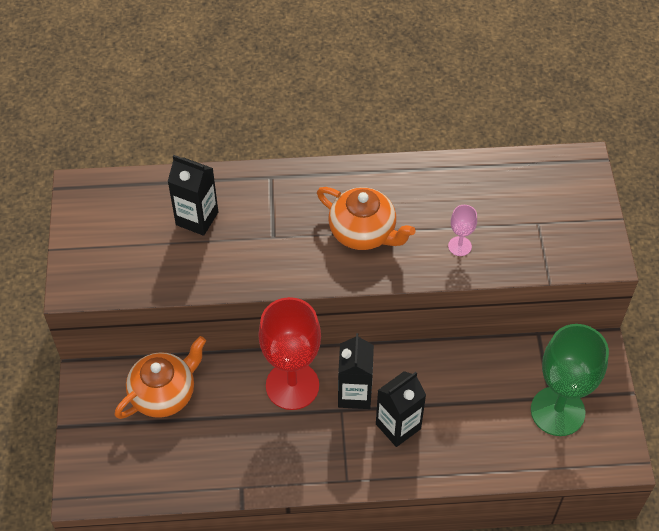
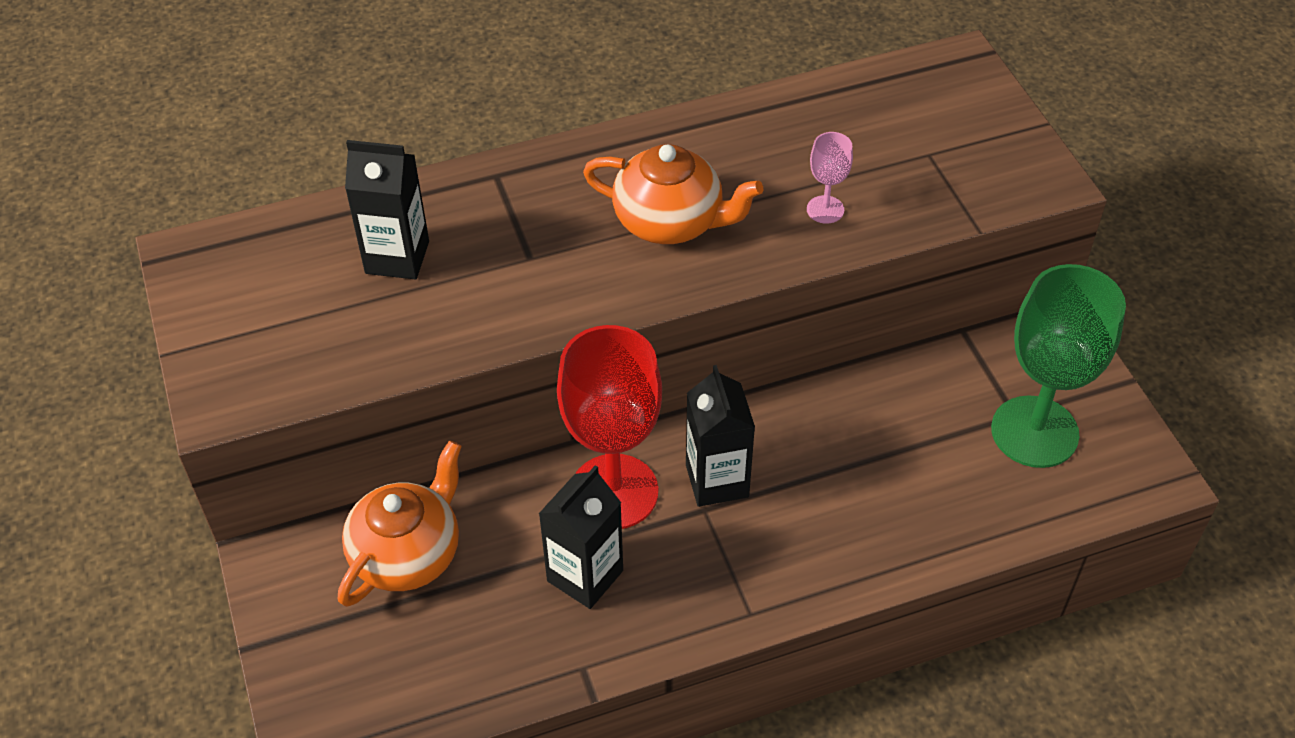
camera: 15 degrees left, 5 degrees down
(398, 426) = (802, 512): black carton -> black carton (585, 576)

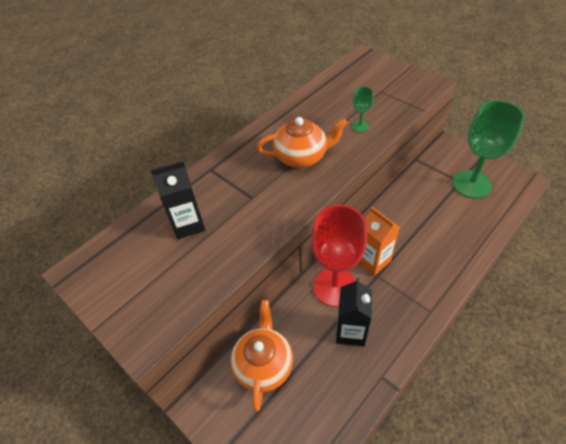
camera: 25 degrees left, 0 degrees up
(717, 480) = (373, 260): black carton -> orange carton
(825, 209) = (360, 126): pink goblet -> green goblet

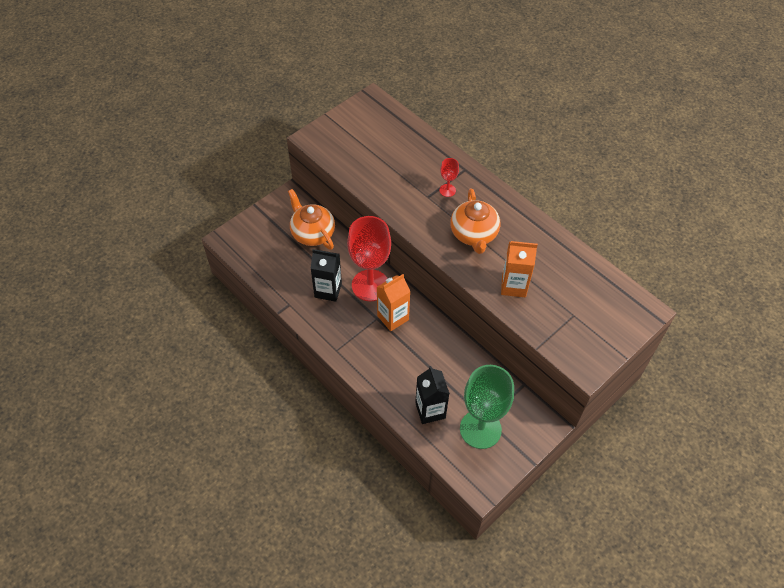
camera: 90 degrees right, 5 degrees up
(188, 224) = (404, 157): black carton -> black carton (430, 410)
(242, 181) = (447, 190): none -> red goblet
(263, 364) = (312, 233): orange teapot -> orange teapot turned 135 degrees counterclockwise
(360, 126) = (513, 286): green goblet -> orange carton

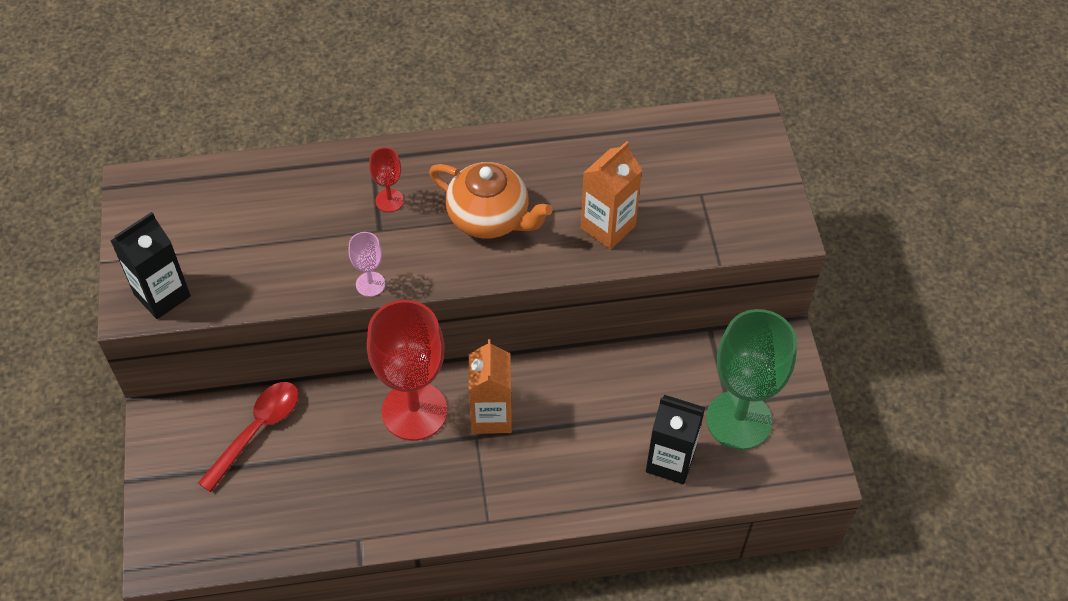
camera: 55 degrees left, 0 degrees up
(312, 233) = (256, 431): orange teapot -> red spoon
(328, 290) = (377, 471): black carton -> black carton (162, 295)
(395, 211) = (370, 284): none -> pink goblet

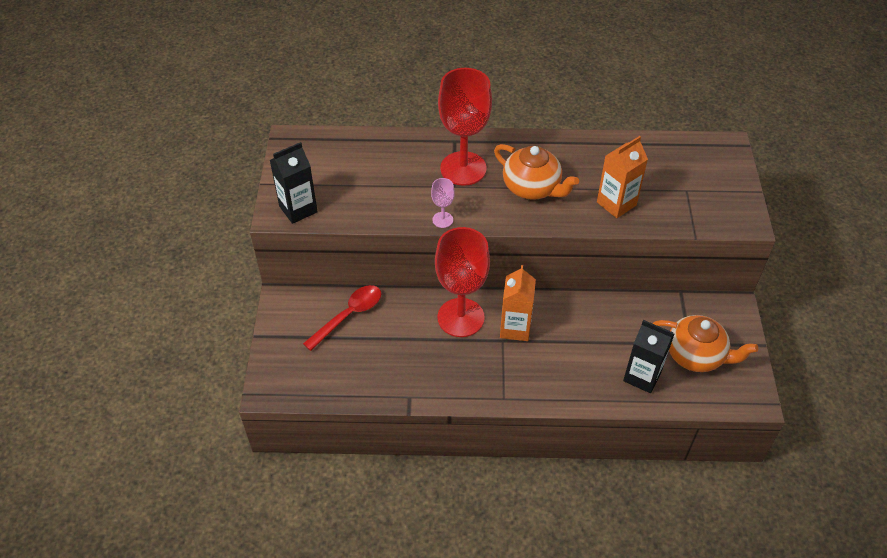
camera: 10 degrees right, 5 degrees down
(389, 200) = (463, 168): red goblet -> red goblet, size x2.31
(738, 420) = (696, 355): green goblet -> orange teapot

